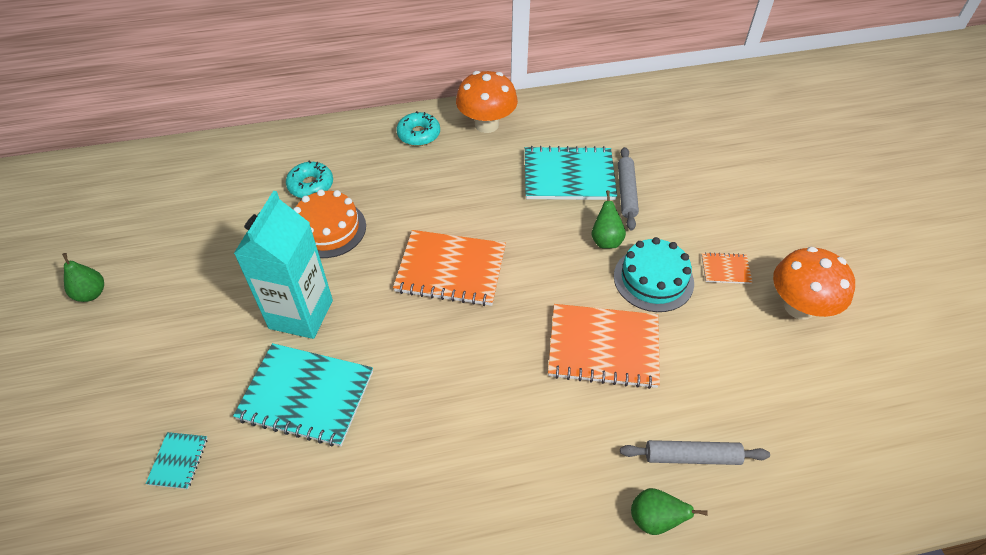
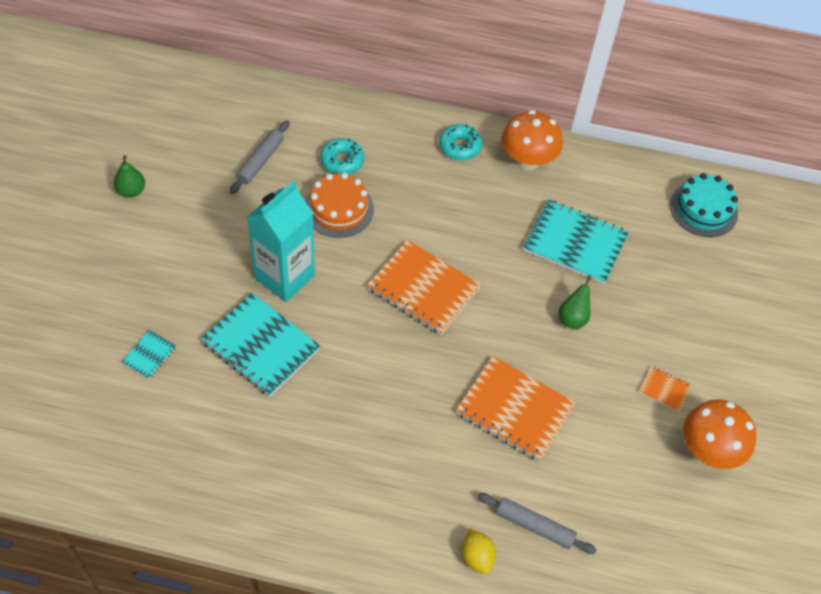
camera: 20 degrees right, 5 degrees up
(626, 192) = (619, 281): grey rolling pin -> grey rolling pin (260, 161)
(653, 279) = (593, 371): turquoise cake -> turquoise cake (703, 209)
(654, 520) = (476, 557): green pear -> yellow lemon

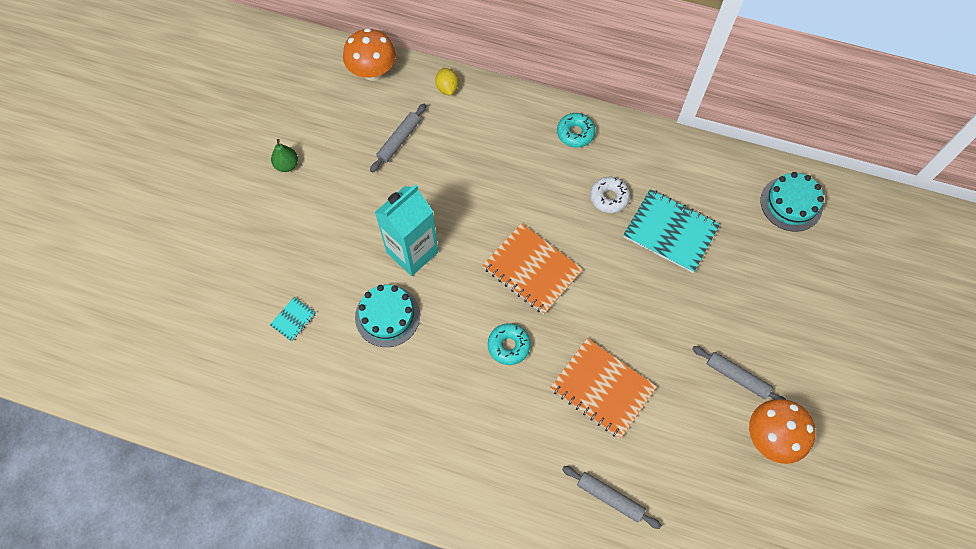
camera: 10 degrees right, 10 degrees up
(260, 346) = (387, 316): turquoise notebook -> turquoise cake
(339, 209) = (463, 189): orange cake -> none
(342, 161) = (470, 143): turquoise donut -> turquoise donut (508, 346)
(476, 557) = (557, 522): yellow lemon -> yellow lemon (447, 88)
(503, 211) = (609, 198): none -> white donut
(527, 161) = (635, 149): orange mushroom -> orange mushroom (372, 72)
(572, 318) = (661, 304): green pear -> none
(664, 389) = (737, 377): orange notebook -> grey rolling pin

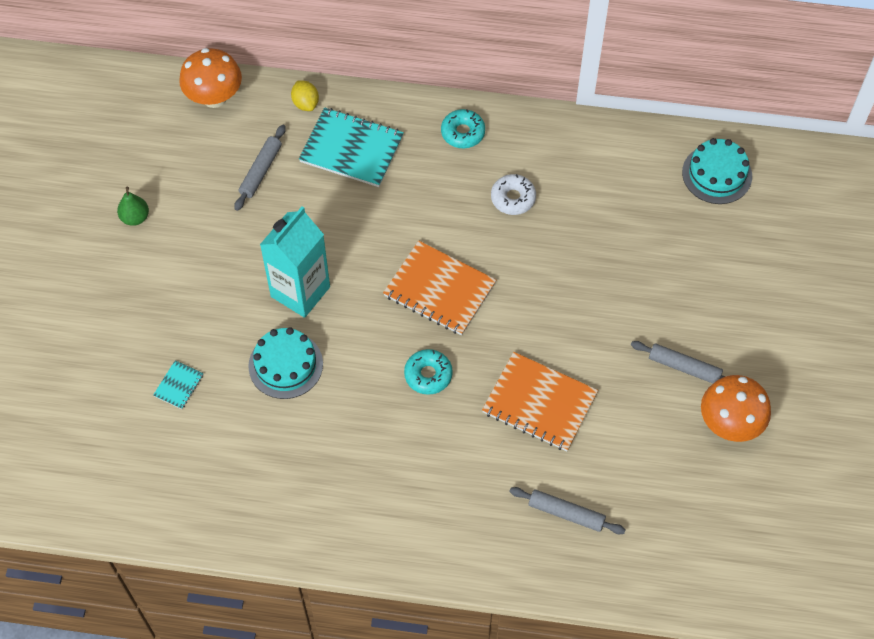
camera: 10 degrees left, 5 degrees down
(670, 232) = (587, 225): turquoise notebook -> turquoise notebook (351, 149)

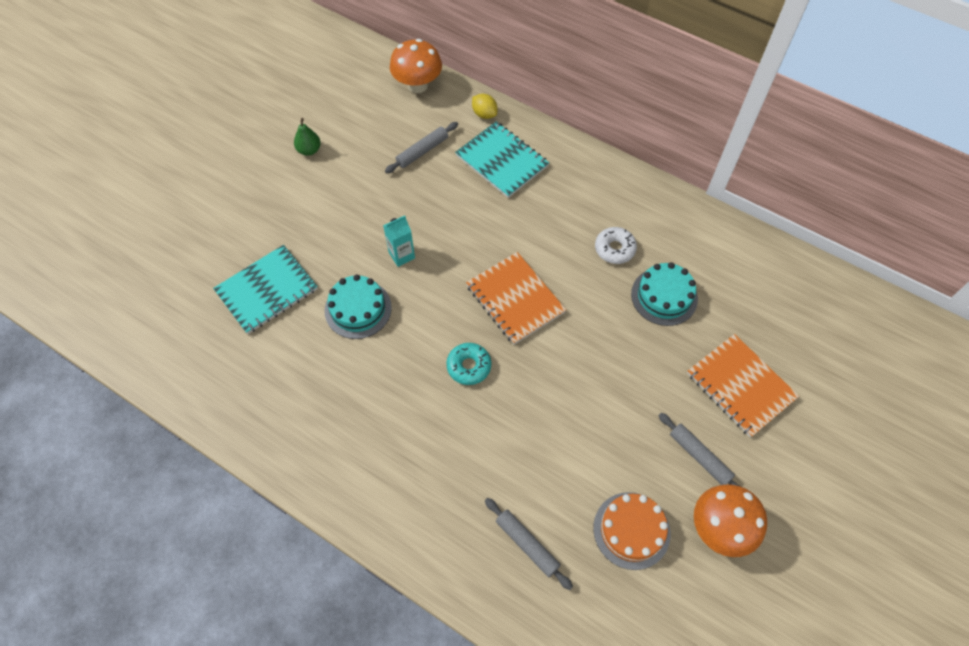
camera: 25 degrees right, 0 degrees up
(178, 385) = (267, 290): turquoise notebook -> turquoise notebook, size x2.17
(300, 292) = (401, 255): turquoise carton -> turquoise carton, size x0.52
(305, 103) = (484, 114): yellow lemon -> yellow lemon turned 45 degrees counterclockwise
(463, 133) = (598, 181): turquoise donut -> none
(539, 403) = (552, 432): orange notebook -> orange notebook (740, 386)
(653, 459) = (631, 530): none -> orange cake
(717, 174) = (806, 297): turquoise cake -> turquoise cake (664, 296)

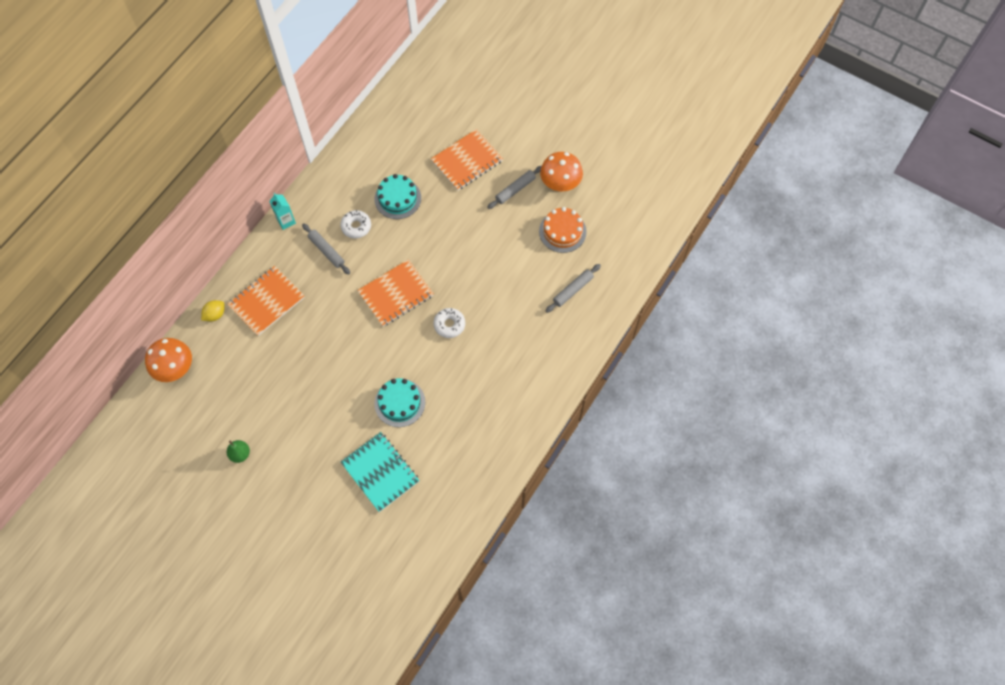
camera: 90 degrees left, 5 degrees up
(401, 255) = (353, 374): turquoise carton -> turquoise carton (286, 221)
(422, 151) = (250, 362): grey rolling pin -> grey rolling pin (326, 251)
(469, 366) = (449, 325): turquoise donut -> white donut
(502, 161) = (267, 301): turquoise notebook -> orange notebook

